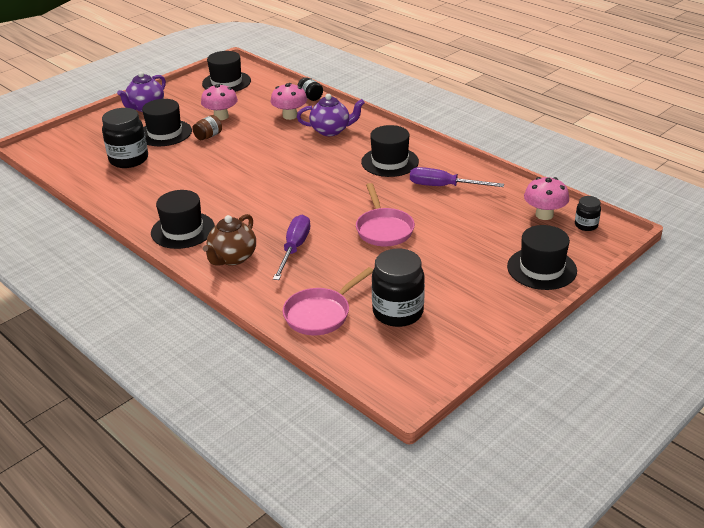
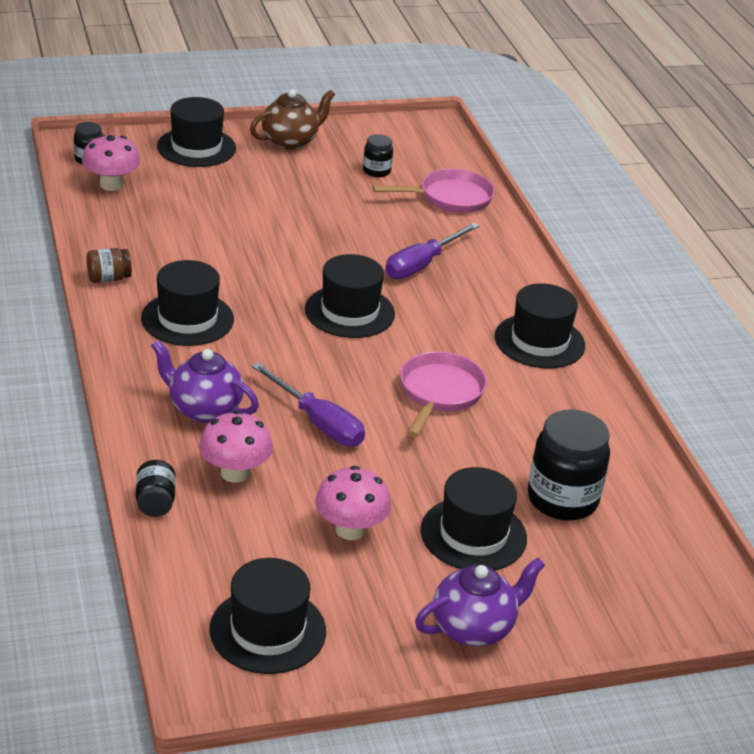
camera: 155 degrees left, 0 degrees up
(208, 136) = (404, 490): brown jar -> brown jar (108, 278)
(232, 258) = (500, 283): brown teapot -> brown teapot (290, 141)
(310, 200) = (349, 312): none -> black hat
(383, 229) = (301, 243): pink pan -> pink pan (439, 393)
(398, 312) = (376, 171): black jar -> black jar, size x0.51
(444, 186) = (168, 258): purple screwdriver -> purple screwdriver (318, 422)

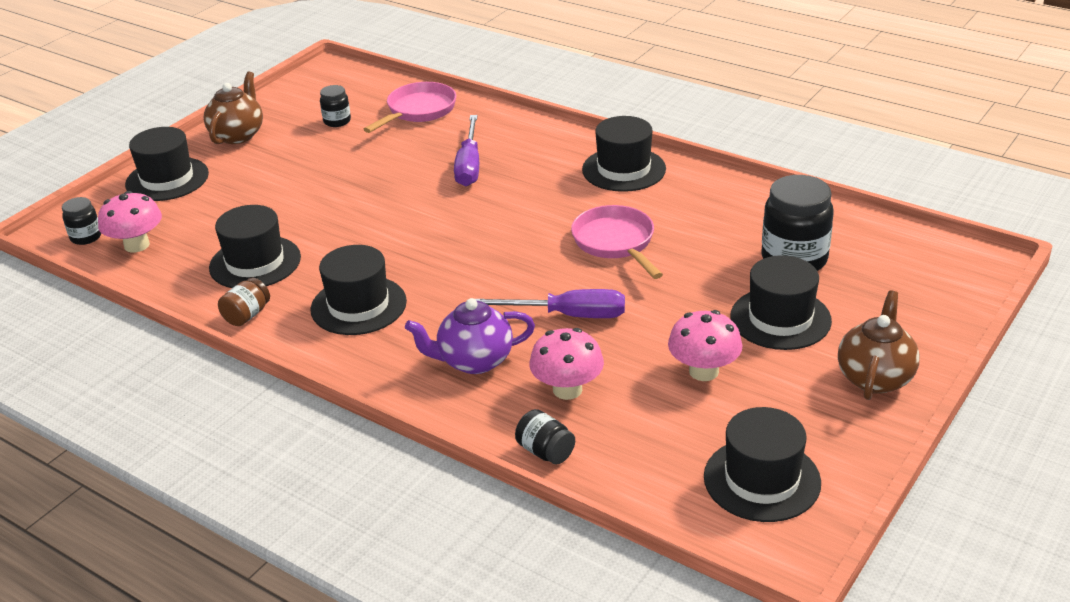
camera: 35 degrees left, 0 degrees up
(349, 312) = (470, 227): black hat -> black hat (255, 262)
(473, 628) = (875, 378): purple teapot -> brown teapot

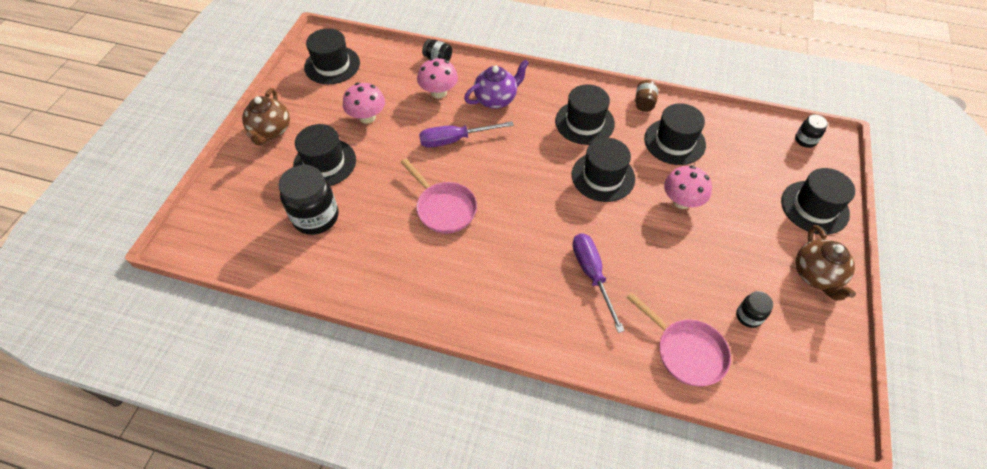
camera: 160 degrees right, 20 degrees up
(137, 245) = (764, 140): pink mushroom -> pink mushroom (681, 201)
(418, 111) = (686, 352): pink pan -> pink pan turned 60 degrees counterclockwise
(624, 169) = (461, 297): black hat -> black hat (603, 176)

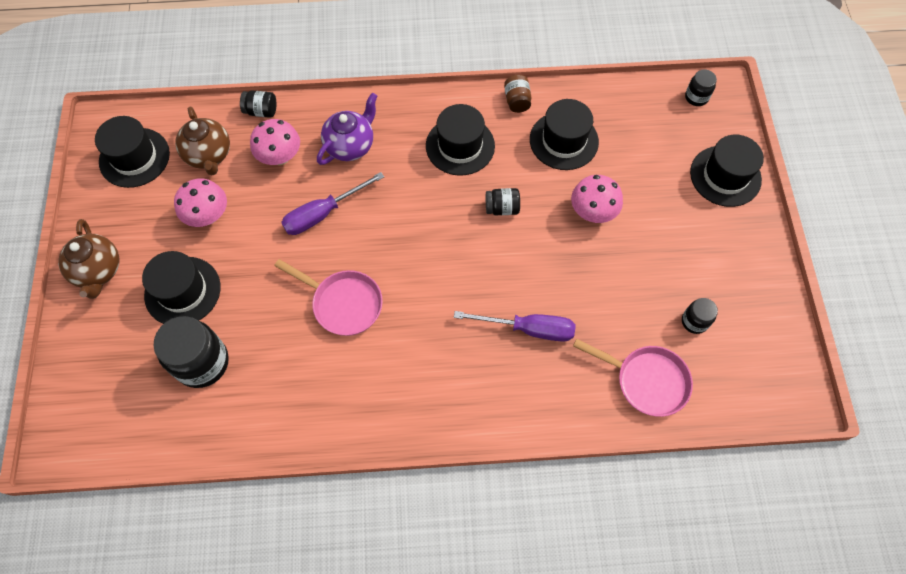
camera: 20 degrees left, 10 degrees up
(592, 275) = (528, 329): purple screwdriver -> purple screwdriver turned 135 degrees clockwise
(603, 176) = (502, 208): black hat -> black jar
(816, 275) = (746, 254): brown teapot -> brown teapot (209, 155)

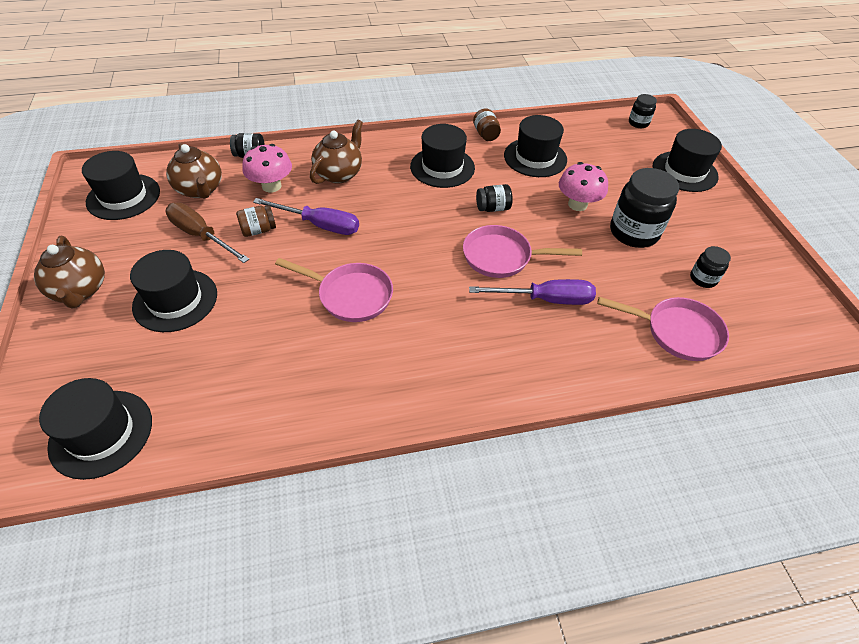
camera: 10 degrees left, 15 degrees down
(121, 422) = (101, 433): none -> black hat
(202, 362) = (199, 363): black jar -> black jar (633, 232)
(208, 215) = (201, 235): pink mushroom -> brown screwdriver
(263, 214) = (258, 230): none -> brown jar
(323, 213) = (319, 225): purple screwdriver -> purple screwdriver turned 120 degrees counterclockwise
(350, 146) = (339, 174): purple teapot -> brown teapot
(497, 272) = (501, 257): none -> pink pan

